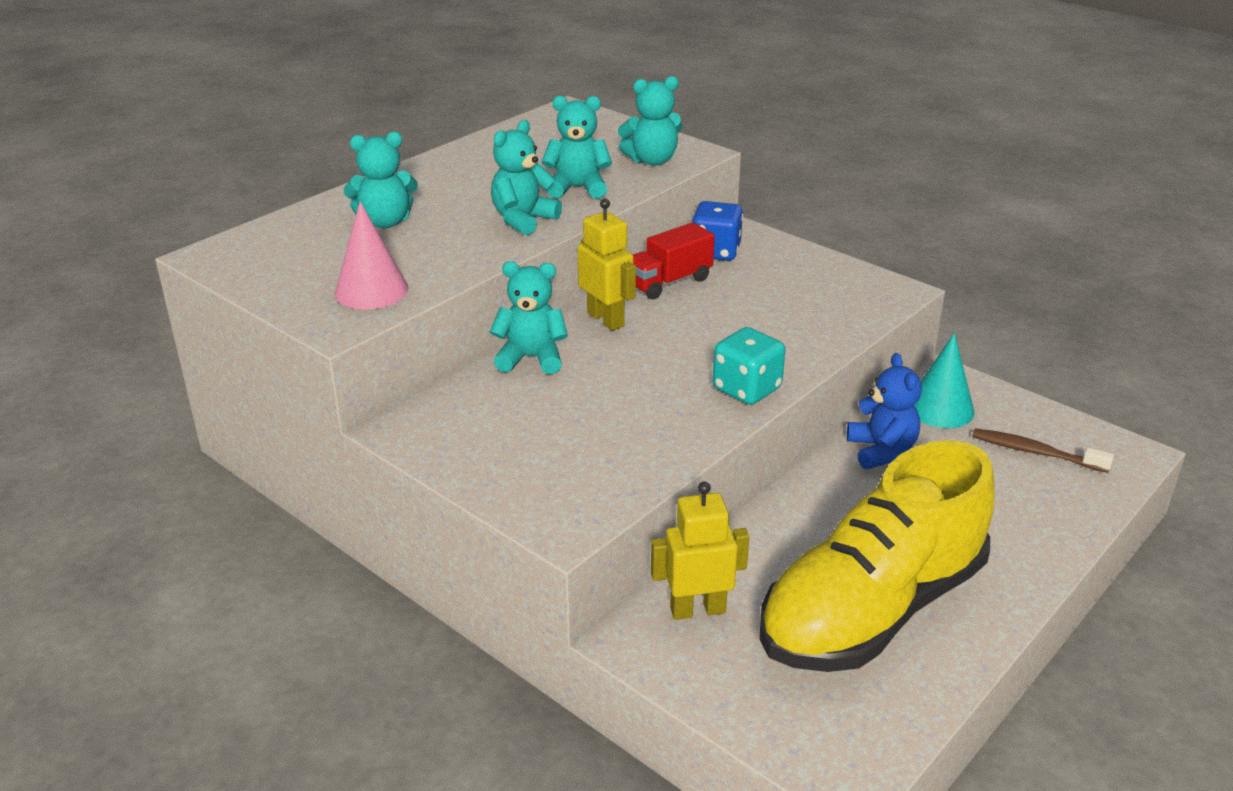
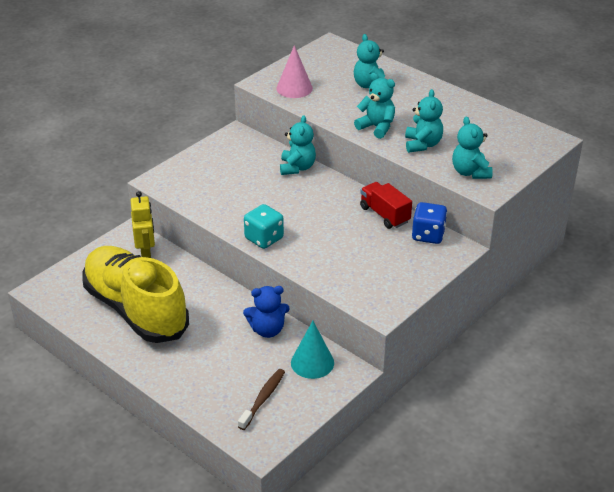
camera: 90 degrees right, 5 degrees up
(606, 319) = (338, 191): yellow robot -> none

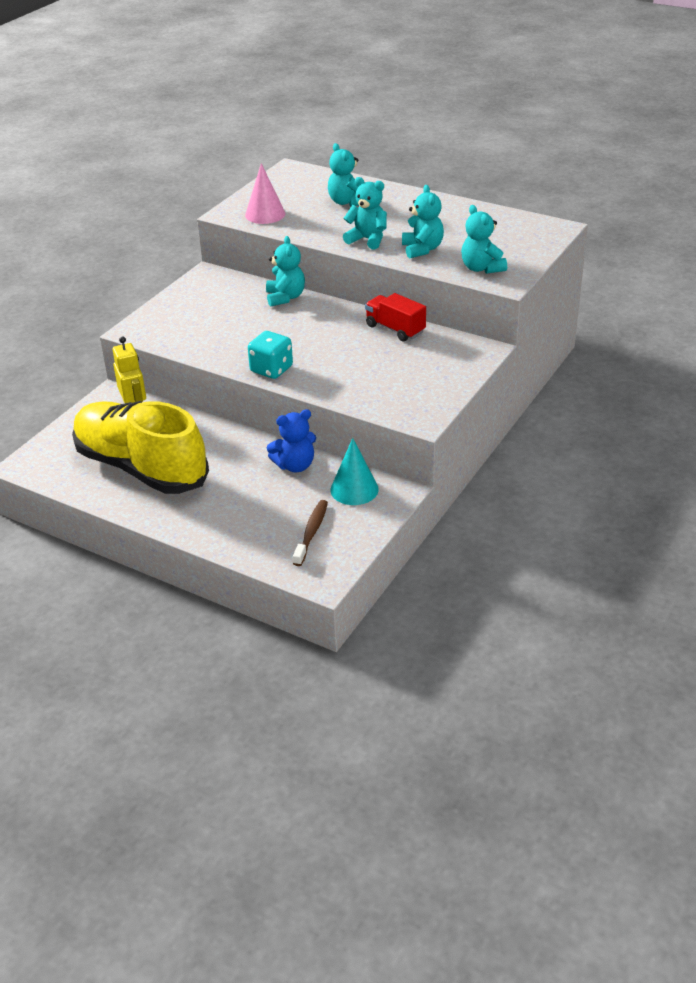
camera: 10 degrees left, 0 degrees up
(428, 235) = (448, 342): blue dice -> none

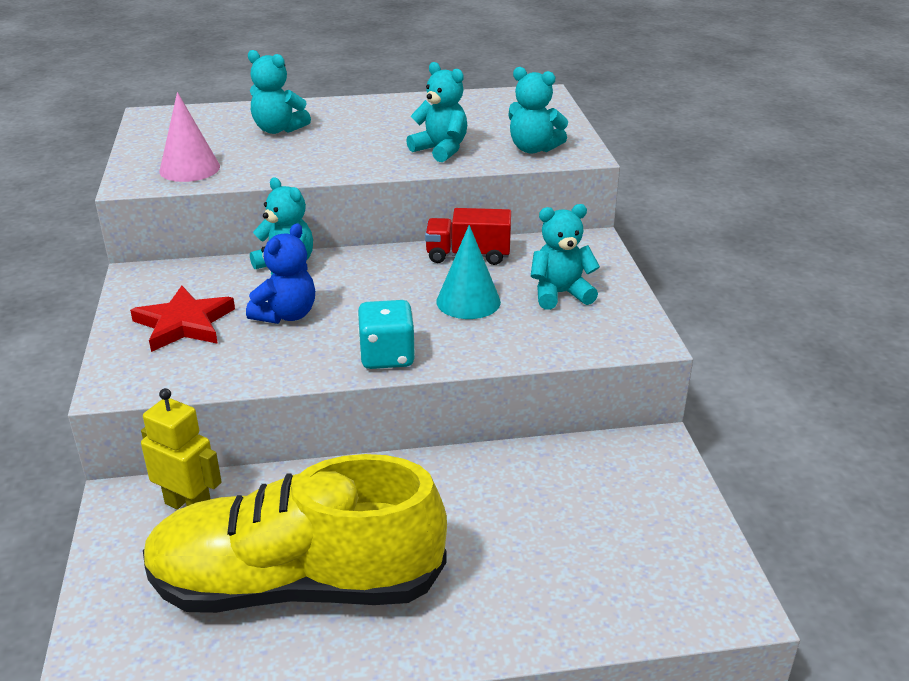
camera: 40 degrees left, 5 degrees down
(197, 310) = (184, 323): none -> red star
(295, 465) = (502, 474): blue teddy bear -> blue teddy bear (286, 315)
(311, 532) = (637, 550): brown toothbrush -> none
(354, 489) = (609, 468): turquoise cone -> turquoise cone (468, 301)
(367, 239) = (363, 158): turquoise teddy bear -> turquoise teddy bear (560, 294)

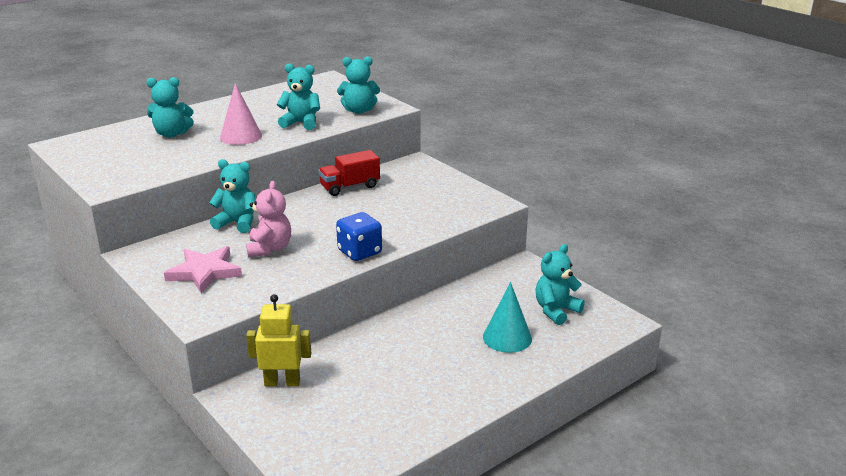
camera: 30 degrees left, 5 degrees down
(184, 323) = (204, 272): red star -> pink star
(189, 169) = (138, 171): pink cone -> pink cone (241, 136)
(286, 315) = (269, 248): blue teddy bear -> pink teddy bear
(297, 585) = (392, 395): yellow shoe -> none
(387, 356) = (359, 252): turquoise dice -> blue dice
(468, 301) = (377, 211): turquoise cone -> turquoise cone (507, 337)
(560, 294) = (426, 193): turquoise teddy bear -> turquoise teddy bear (556, 310)

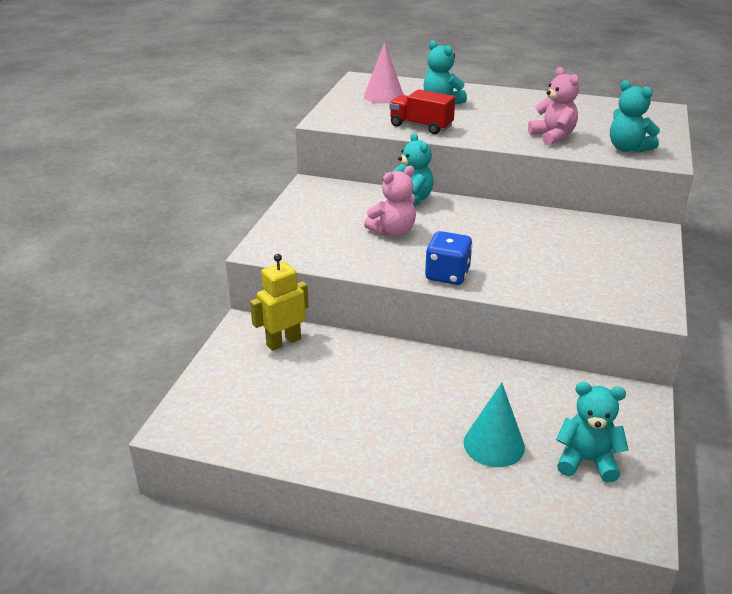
camera: 55 degrees right, 5 degrees up
(204, 272) = (323, 222): pink star -> none
(241, 136) = (484, 125): pink cone -> pink cone (383, 96)
(282, 382) = (283, 342): yellow robot -> yellow robot turned 90 degrees counterclockwise
(301, 123) = (553, 136): turquoise teddy bear -> pink teddy bear
(350, 187) = (548, 220): red truck -> red truck (421, 126)

